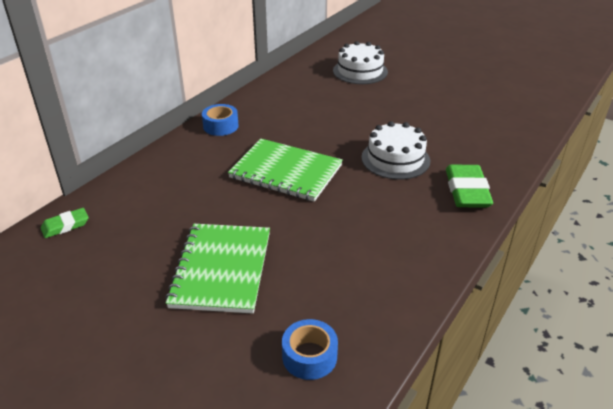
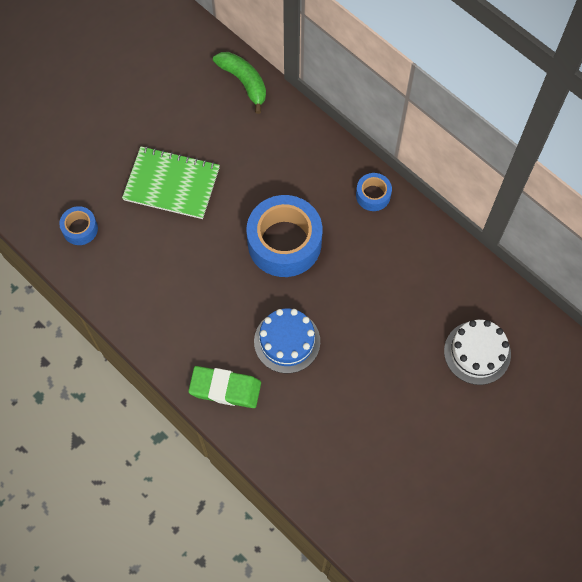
camera: 100 degrees right, 30 degrees up
(65, 226) = (244, 82): green eraser -> green banana
(286, 172) = (284, 243): green notebook -> blue tape
(395, 159) = (287, 341): white cake -> blue cake

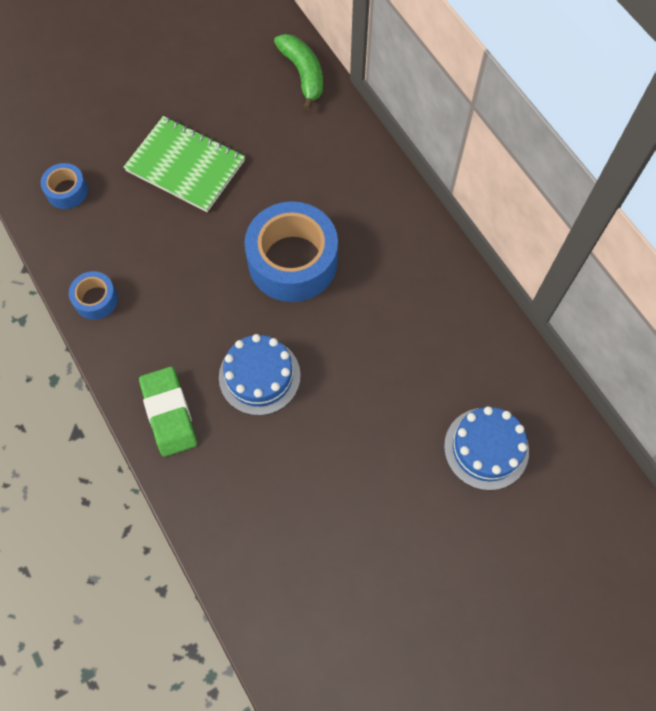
camera: 15 degrees right, 0 degrees up
(225, 388) = (169, 413): green eraser -> green eraser turned 45 degrees clockwise
(373, 195) = (413, 232): blue tape -> blue tape (96, 299)
(477, 352) = (486, 448): white cake -> blue cake

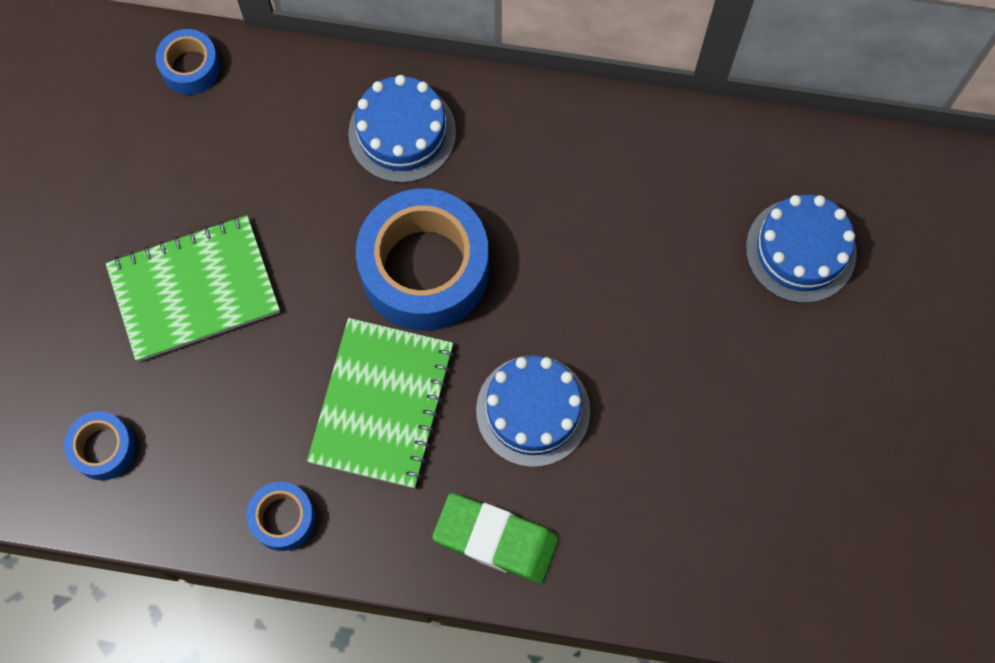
camera: 50 degrees left, 5 degrees up
(198, 298) = (382, 404): none -> green notebook
(303, 74) = (191, 68): green banana -> blue tape
(359, 192) = (402, 132): none -> blue cake

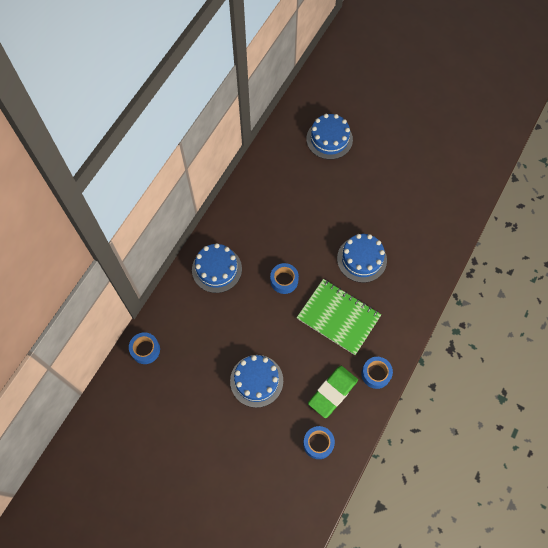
camera: 70 degrees left, 5 degrees down
(194, 289) = (256, 380): green notebook -> blue cake
(425, 269) = (284, 280): blue tape -> blue tape, size x0.48
(496, 539) = (411, 291): green eraser -> green eraser (332, 392)

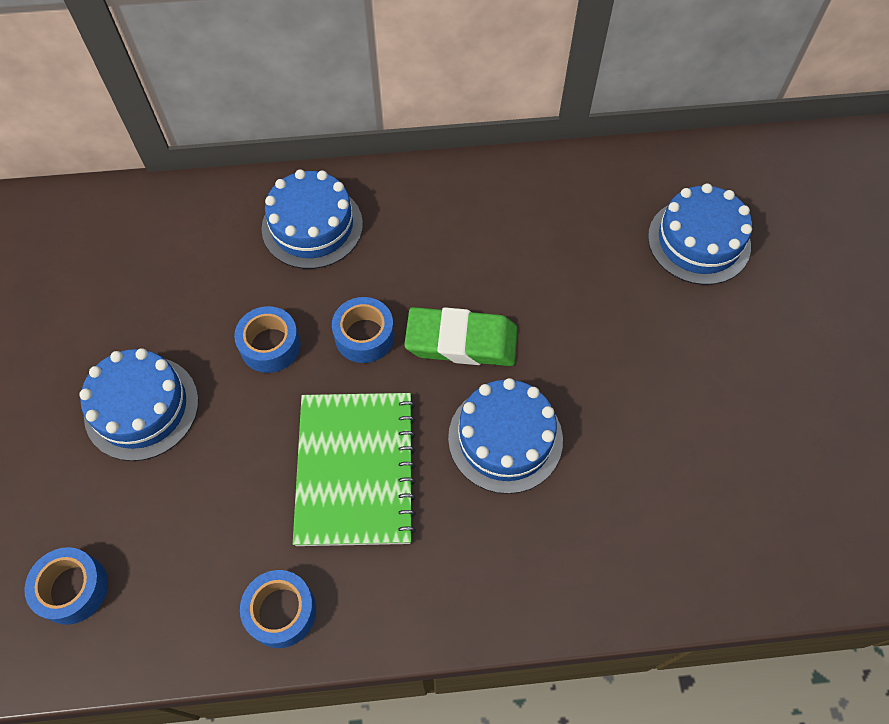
camera: 55 degrees right, 5 degrees down
(145, 350) = (102, 216): blue tape -> blue tape (270, 345)
(332, 392) = (194, 552): green eraser -> green eraser (461, 341)

